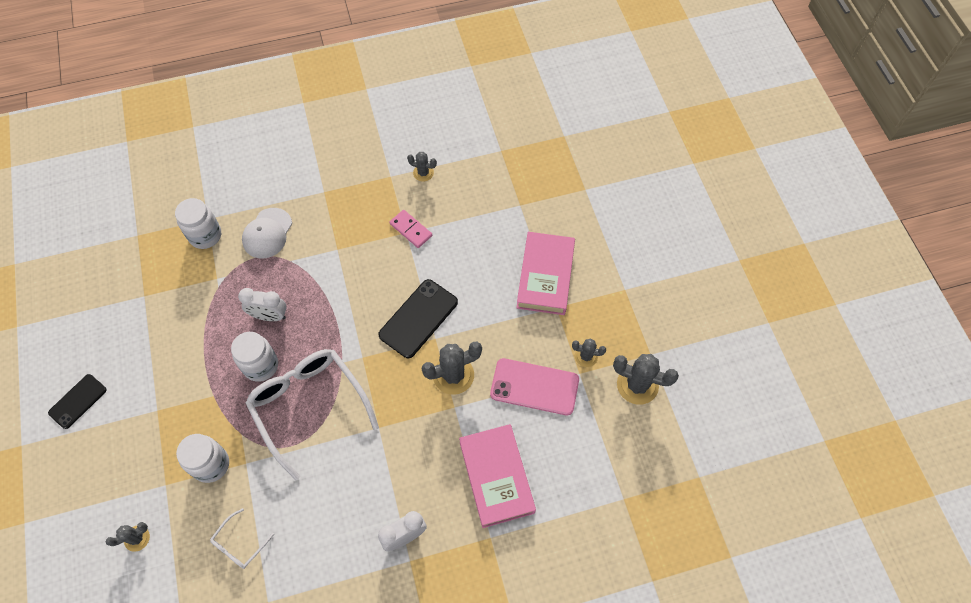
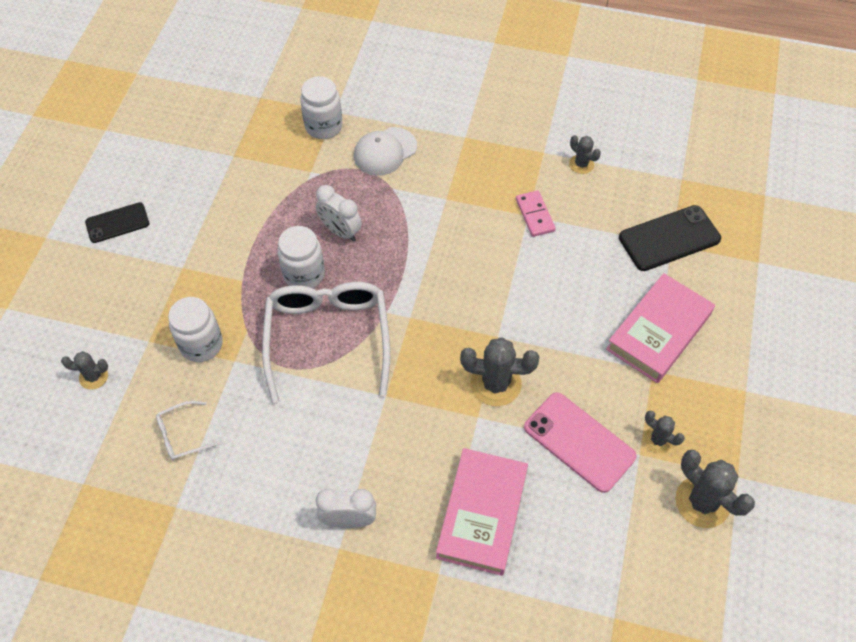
camera: 30 degrees right, 5 degrees down
(418, 318) = (491, 307): black phone -> black phone (669, 238)

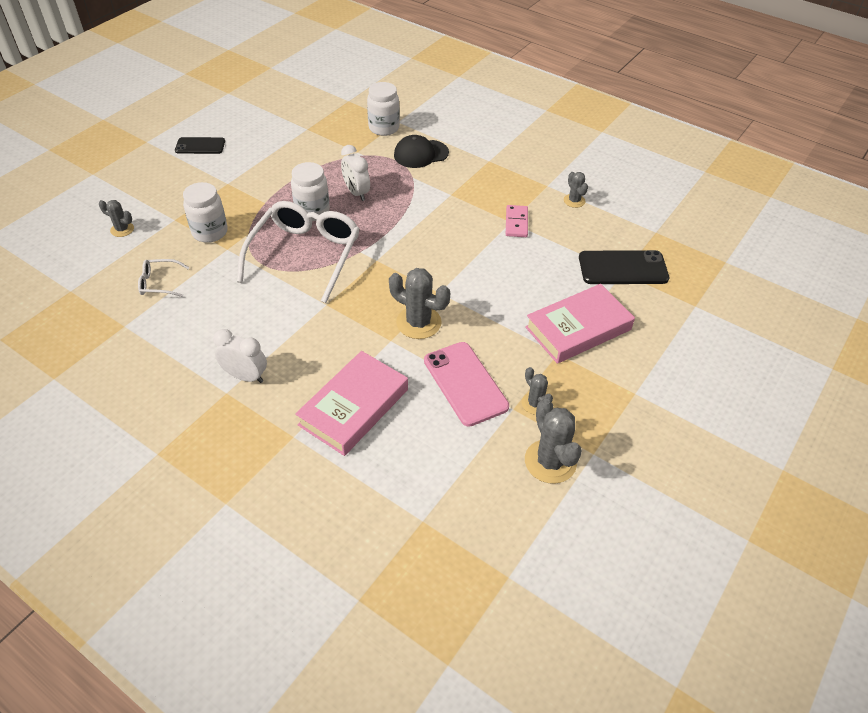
camera: 20 degrees right, 10 degrees down
(385, 151) = (421, 154): white cap -> black cap

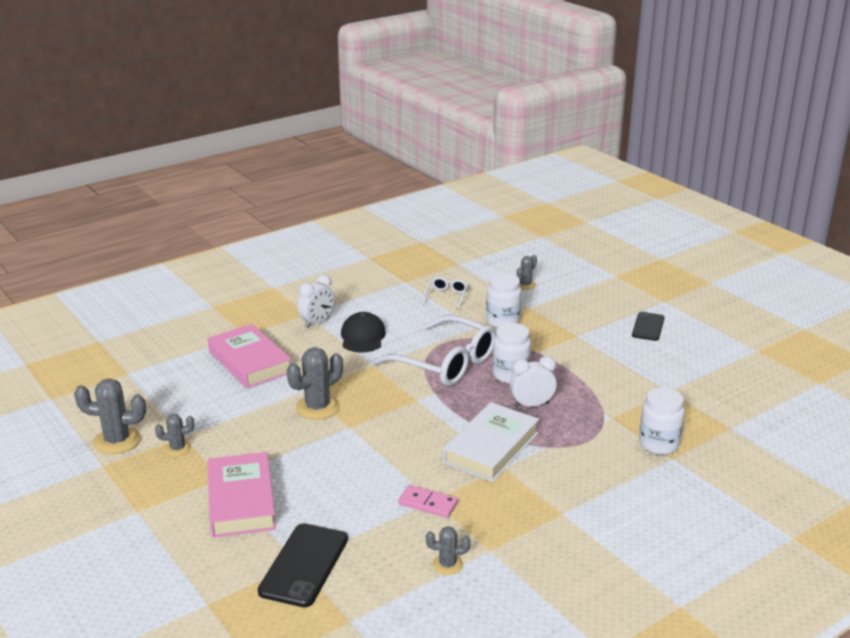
camera: 110 degrees right, 20 degrees down
(421, 154) = (593, 461): black cap -> black cap (363, 337)
(428, 204) = (491, 448): none -> white book
(465, 383) = (229, 417): pink phone -> none

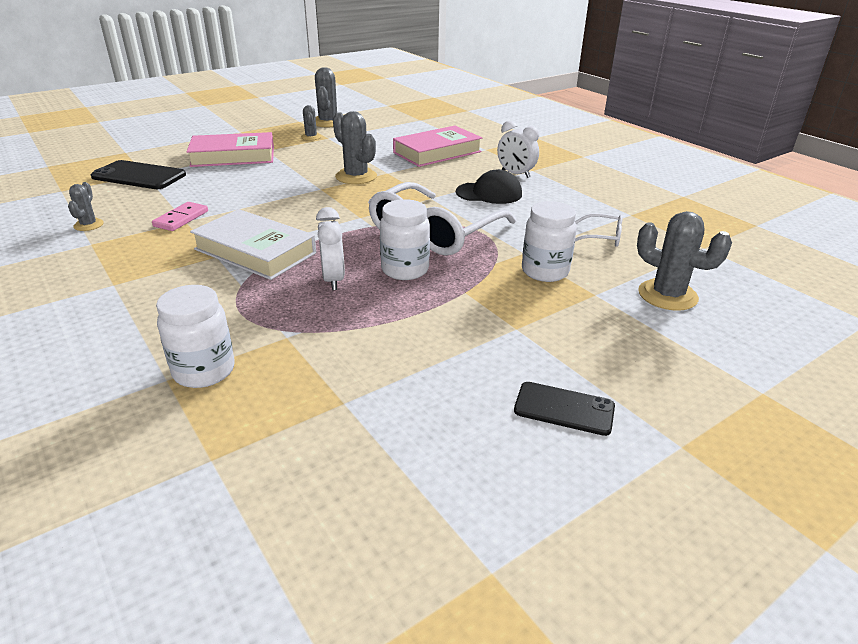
camera: 90 degrees right, 5 degrees up
(525, 285) = (667, 295): grey cactus -> grey cactus, size x1.77

